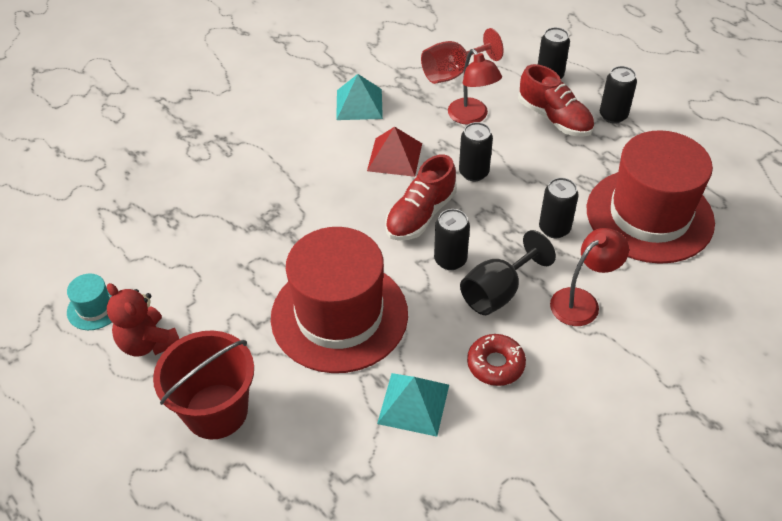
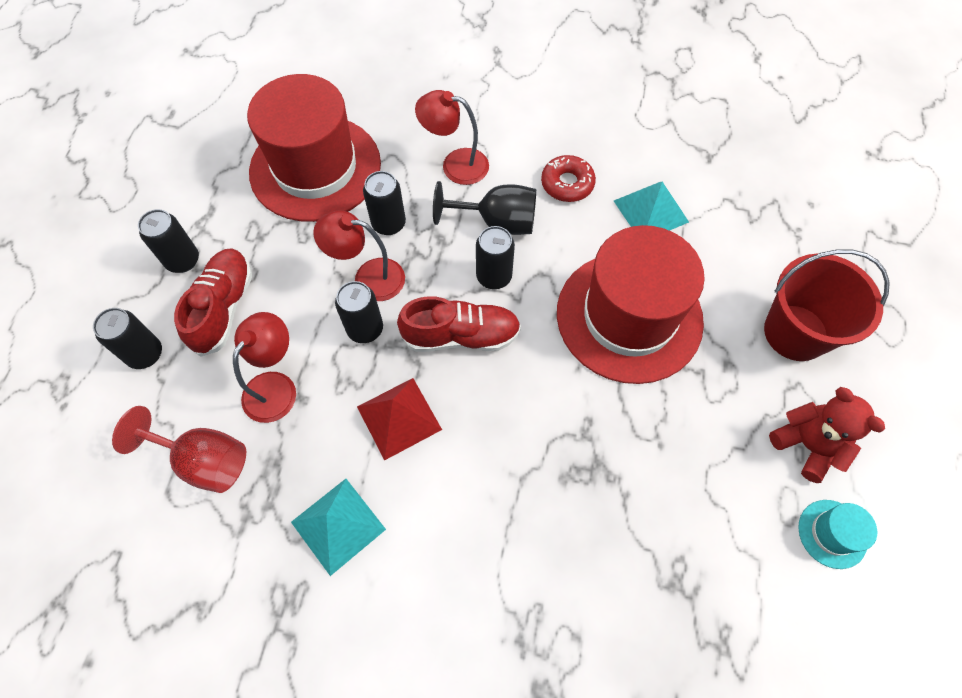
camera: 130 degrees left, 15 degrees up
(148, 343) = (807, 445): red teddy bear -> red teddy bear turned 45 degrees counterclockwise
(514, 194) = (368, 278): none -> red lamp

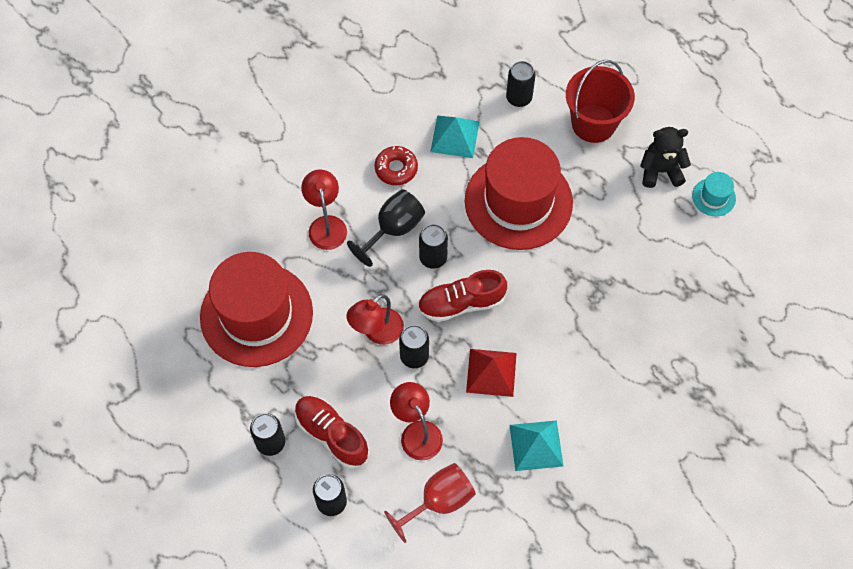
camera: 55 degrees left, 0 degrees up
(389, 224) = (343, 295): black can -> black can (519, 98)
(455, 164) = (326, 225): red lamp -> red lamp turned 120 degrees clockwise
(461, 336) = (461, 303): red shoe -> red shoe turned 135 degrees counterclockwise
(807, 445) = (660, 171): red teddy bear -> black teddy bear

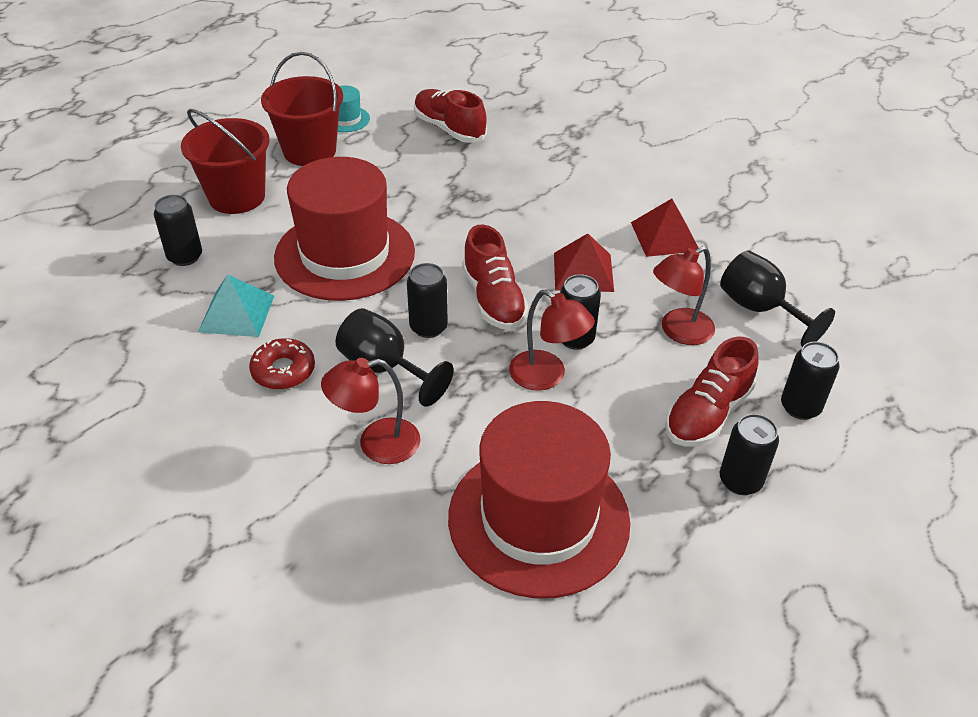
camera: 95 degrees left, 20 degrees down
(438, 501) = (760, 309): red goblet -> black goblet
(536, 445) = (664, 236): turquoise pyramid -> red pyramid
(660, 171) = (309, 151): black teddy bear -> red bucket
(701, 282) = (449, 129): none -> red shoe

